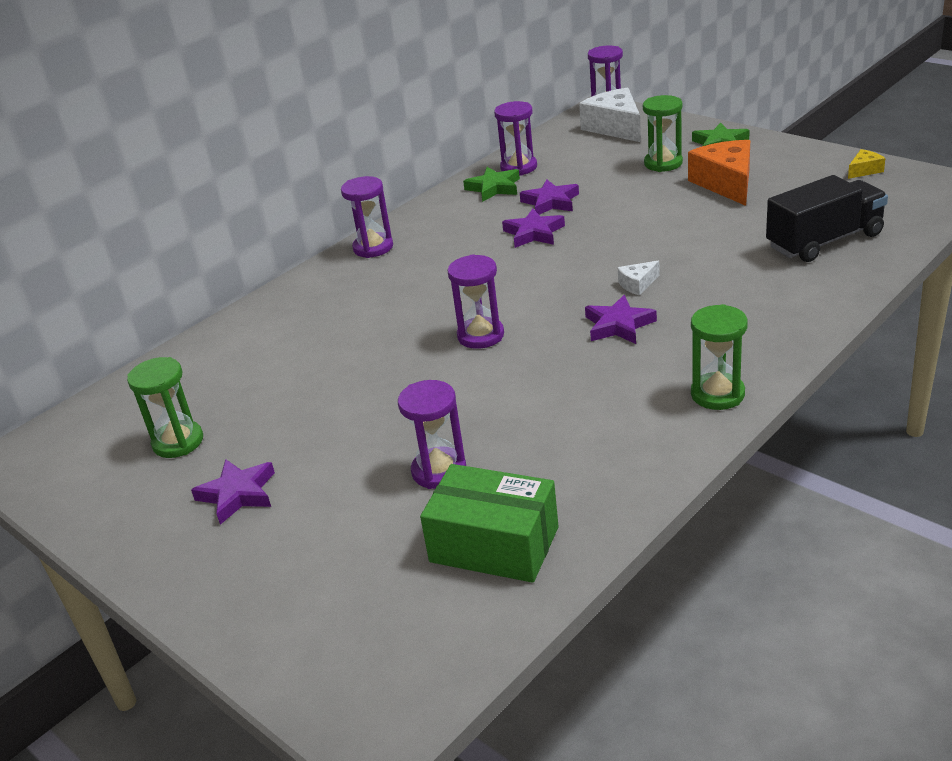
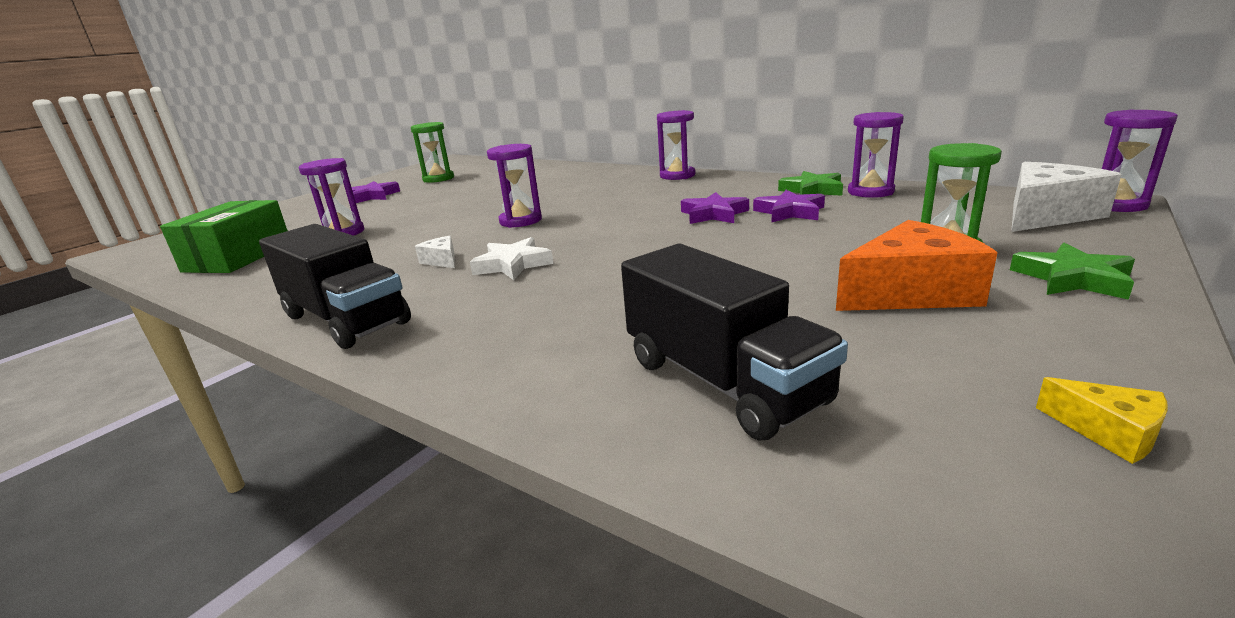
camera: 80 degrees right, 10 degrees down
(618, 325) = (513, 264): purple star -> white star
(637, 284) = (596, 265): white cheese -> white cheese (442, 261)
(717, 394) = (346, 319): green hourglass -> black truck

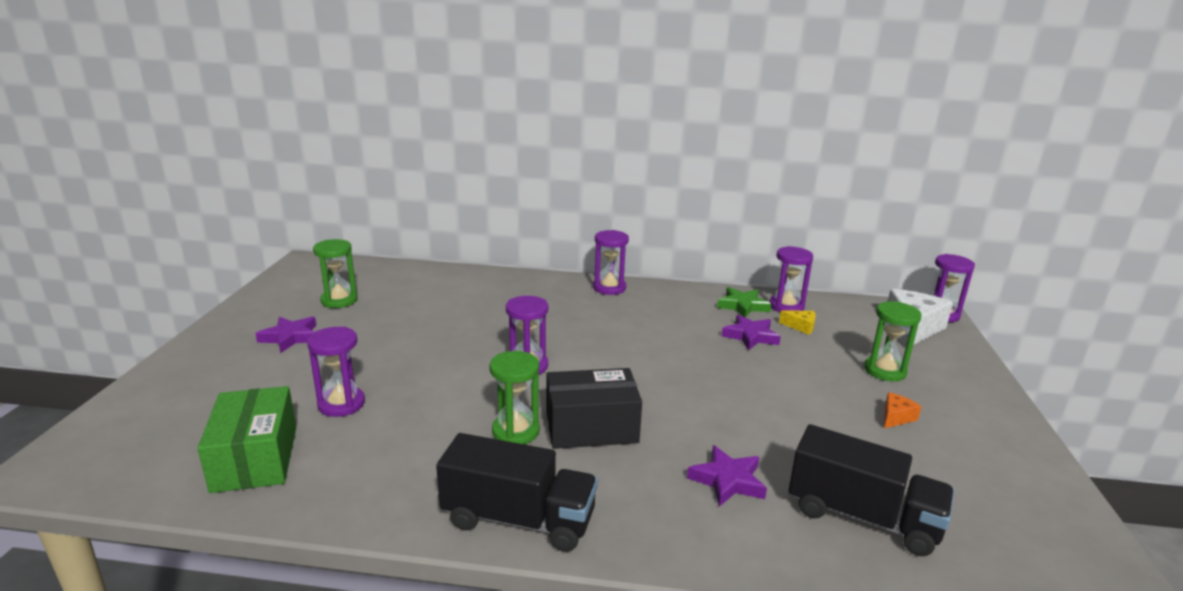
camera: 30 degrees left, 0 degrees up
(442, 261) = (515, 431): white cheese -> green hourglass
(513, 264) = (591, 427): white star -> black box
(714, 214) = (695, 343): purple star -> purple star (728, 480)
(910, 292) = (896, 417): orange cheese -> orange cheese, size x0.47
(1072, 279) = (966, 392): green star -> none
(1108, 432) = (1052, 507): yellow cheese -> yellow cheese (801, 326)

